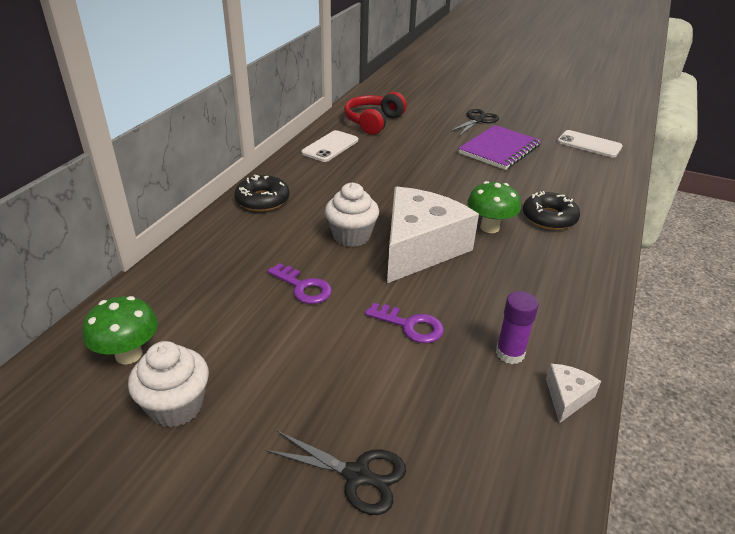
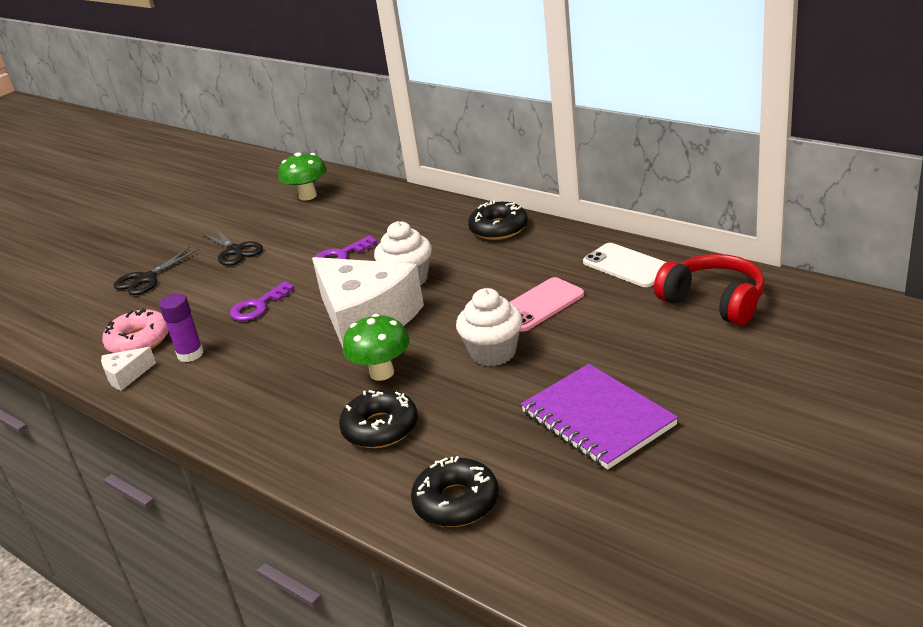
camera: 110 degrees right, 5 degrees down
(176, 406) = (249, 217): white cupcake -> white cupcake (493, 353)
(385, 174) = (539, 305): none -> pink phone
(477, 120) = (726, 413): black scissors -> black scissors (235, 251)
(503, 414) = (139, 341): none -> pink donut
(567, 397) = (126, 375): white cheese -> white cheese turned 105 degrees clockwise
(589, 144) = (605, 545): white phone -> none
(592, 183) = (456, 502): none -> black donut

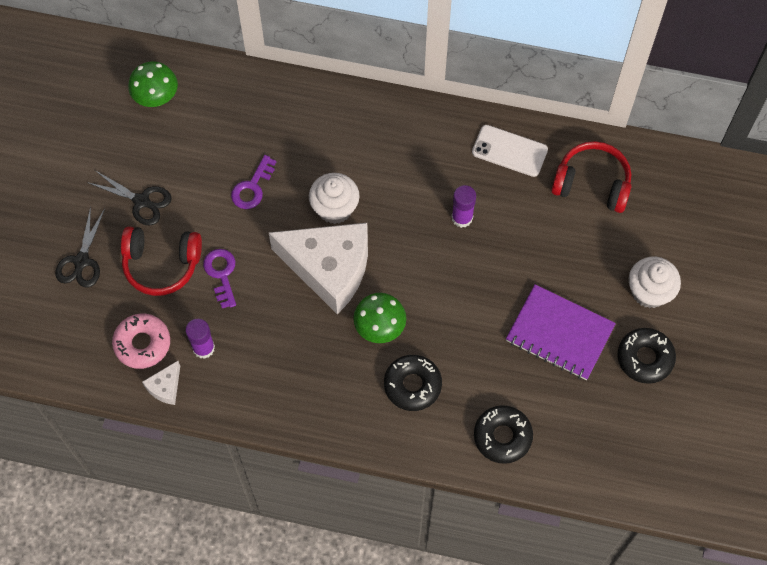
camera: 30 degrees left, 35 degrees up
(211, 291) = (161, 264): none -> red headphones
(258, 306) = (221, 274): purple key -> purple key turned 150 degrees clockwise
(493, 353) = (453, 283): white cupcake -> white cupcake (649, 292)
(498, 229) = (377, 118): black donut -> black donut (645, 358)
(539, 305) = (462, 218): pink phone -> purple glue stick

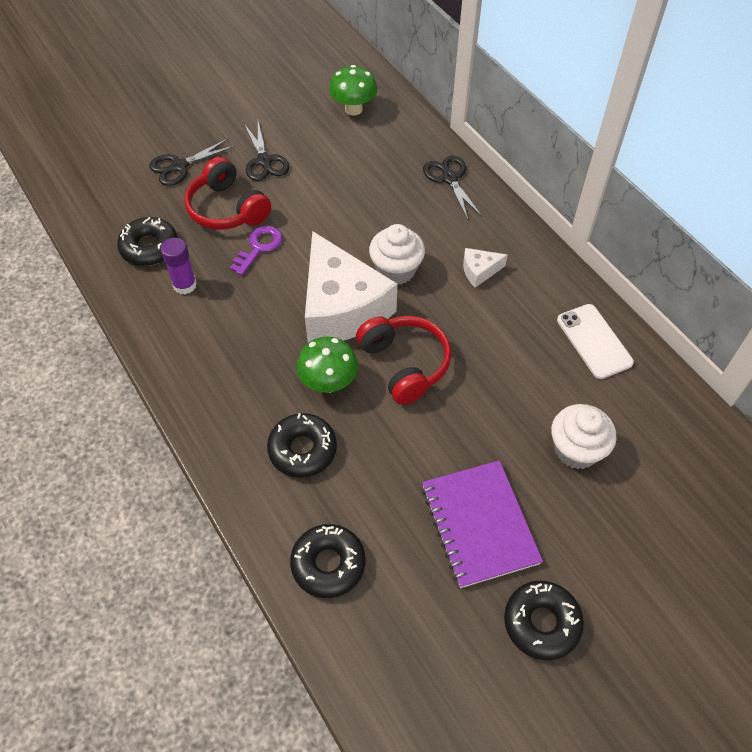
camera: 45 degrees right, 10 degrees down
(142, 344) = (149, 247): pink donut -> black donut
(165, 387) = (127, 288): white cheese -> white cheese (479, 271)
(252, 187) = (351, 210): purple key -> none
(293, 101) = (449, 178): none -> black scissors
(462, 218) = (494, 358): purple glue stick -> none
(592, 184) = (647, 426): red headphones -> red headphones (404, 364)
(649, 292) = (610, 566): white cupcake -> white cupcake (576, 450)

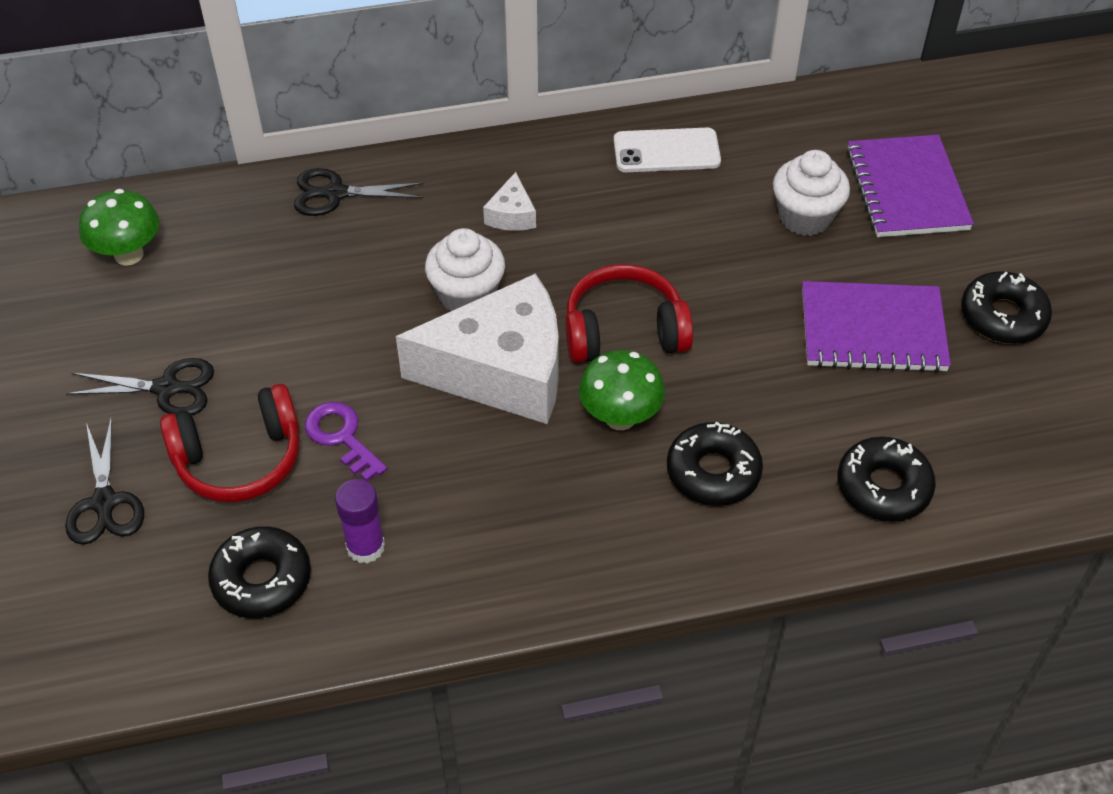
camera: 70 degrees left, 5 degrees down
(650, 518) = (907, 189): none -> purple notebook

